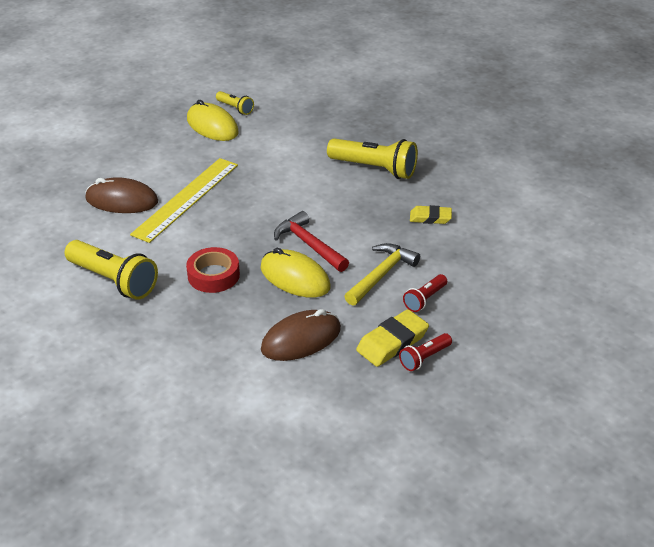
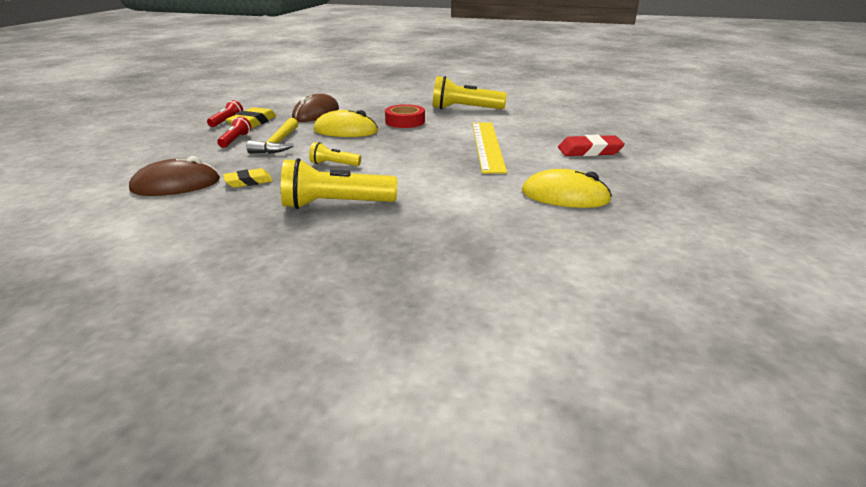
camera: 150 degrees right, 10 degrees down
(114, 162) = (589, 151): none -> red eraser
(122, 200) = (533, 135): brown mouse -> brown mouse (176, 185)
(235, 108) = (575, 220): yellow flashlight -> yellow flashlight (334, 164)
(309, 245) = (352, 145): red hammer -> none

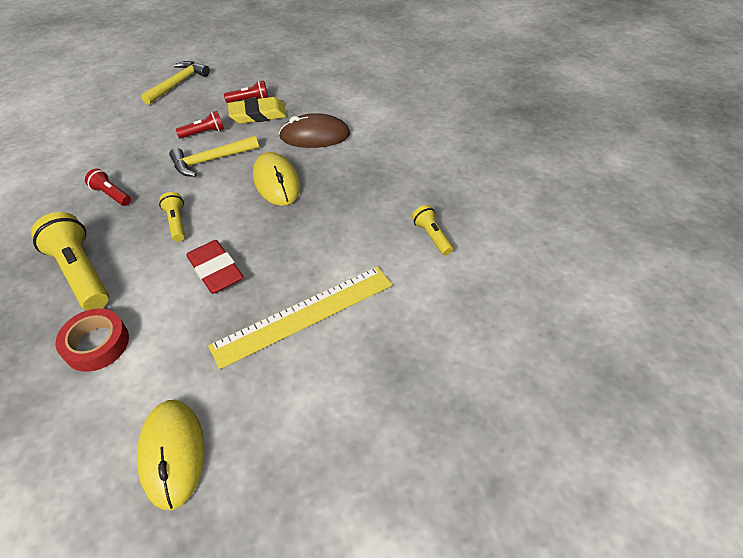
camera: 60 degrees right, 20 degrees up
(137, 138) = (178, 84): none -> yellow hammer
(176, 185) = (88, 162): brown mouse -> none
(248, 181) = (111, 195): yellow eraser -> red flashlight
(405, 121) = (340, 208): red tape -> red tape (96, 344)
(465, 109) = (432, 236): yellow flashlight -> yellow flashlight, size x0.52
(589, 151) = (352, 432): red eraser -> red eraser (215, 270)

